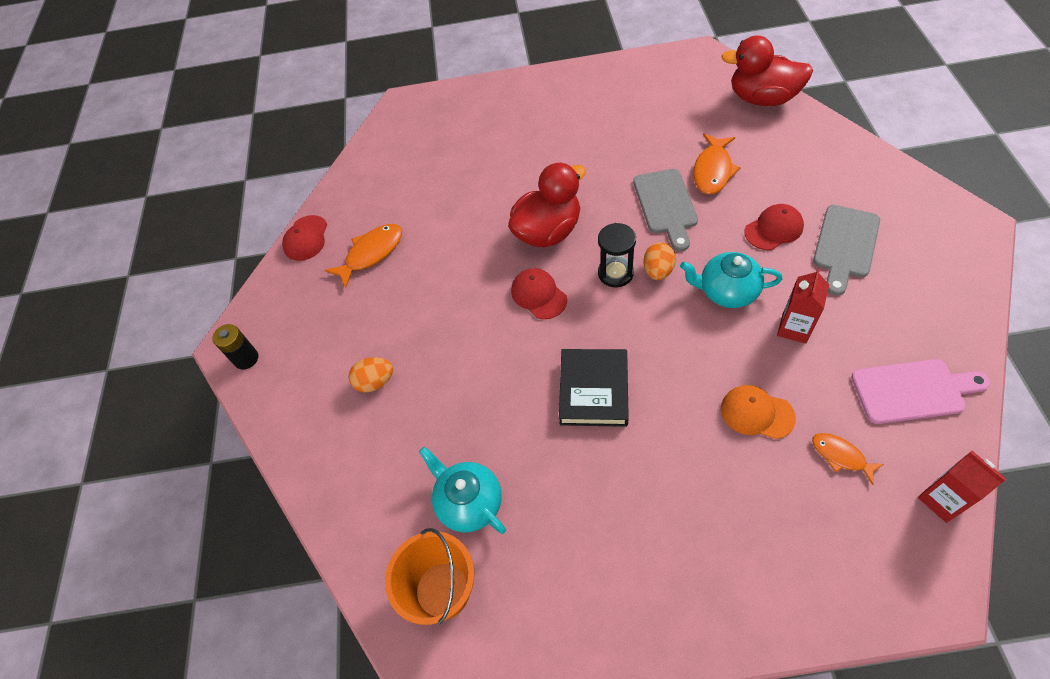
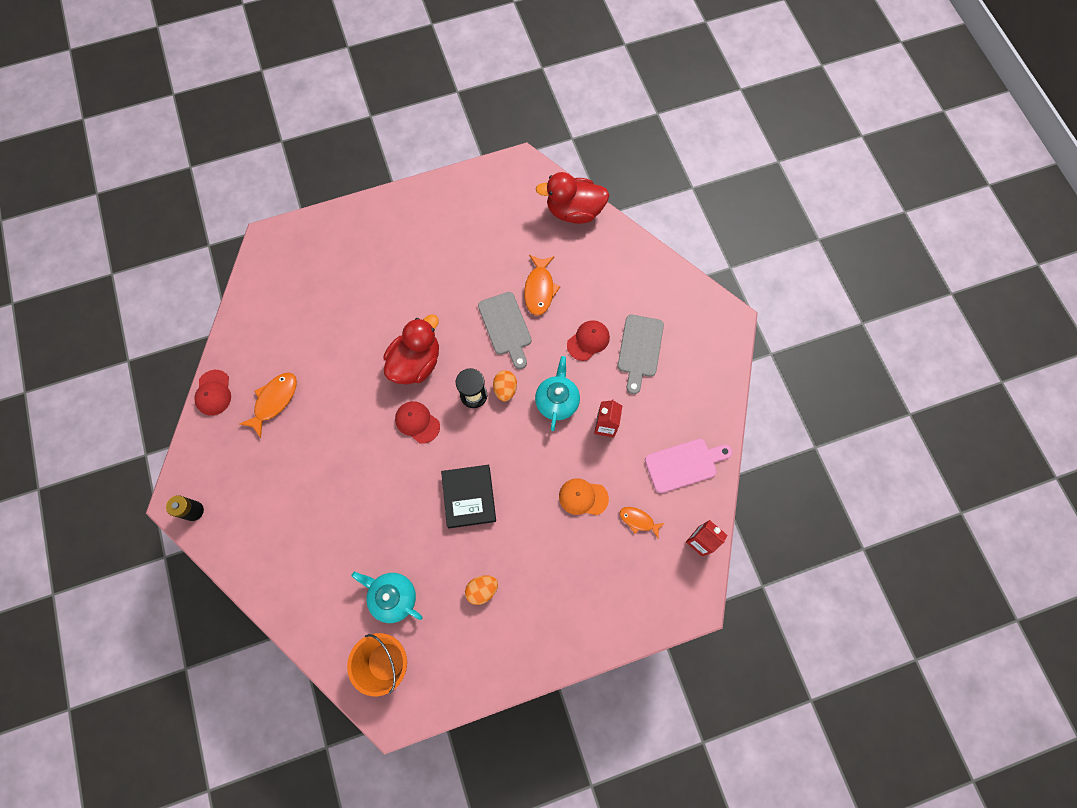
camera: 20 degrees left, 15 degrees up
(375, 382) = (304, 515): orange egg -> orange egg (482, 590)
(727, 291) = (557, 401): turquoise teapot -> turquoise teapot turned 105 degrees clockwise

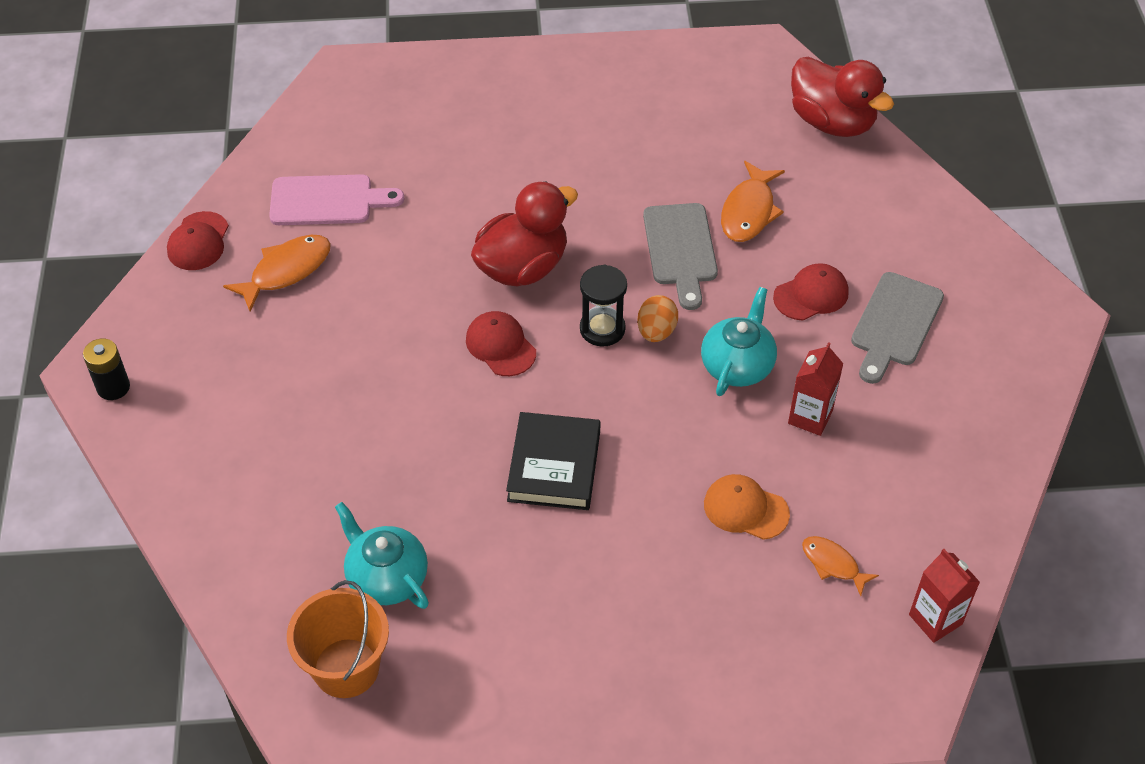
camera: 15 degrees right, 20 degrees down
(482, 590) = (537, 602): orange egg -> none
(574, 211) = (832, 122): red duck -> red duck turned 150 degrees counterclockwise
(684, 464) = (933, 501): pink cutting board -> pink cutting board (327, 201)

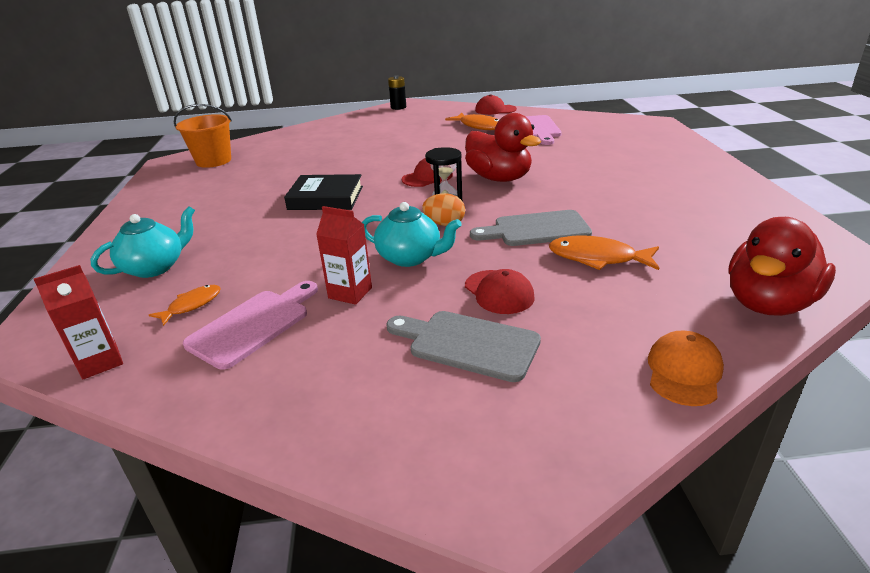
camera: 90 degrees right, 20 degrees down
(386, 578) = (263, 164): turquoise teapot -> turquoise teapot (155, 267)
(745, 509) = (264, 265): orange cap -> orange cap (684, 372)
(869, 495) = (254, 325): none -> pink cutting board

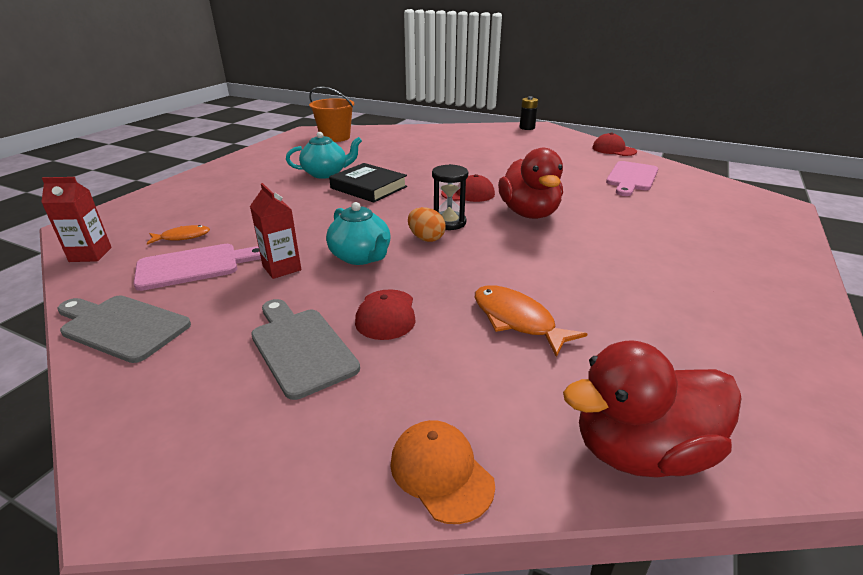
camera: 30 degrees right, 0 degrees up
(155, 267) = (200, 202): turquoise teapot -> turquoise teapot (326, 173)
(479, 126) = (576, 161): orange fish -> none
(536, 229) = (497, 271): grey cutting board -> grey cutting board (122, 326)
(684, 372) = (441, 472): orange cap -> orange cap turned 90 degrees counterclockwise

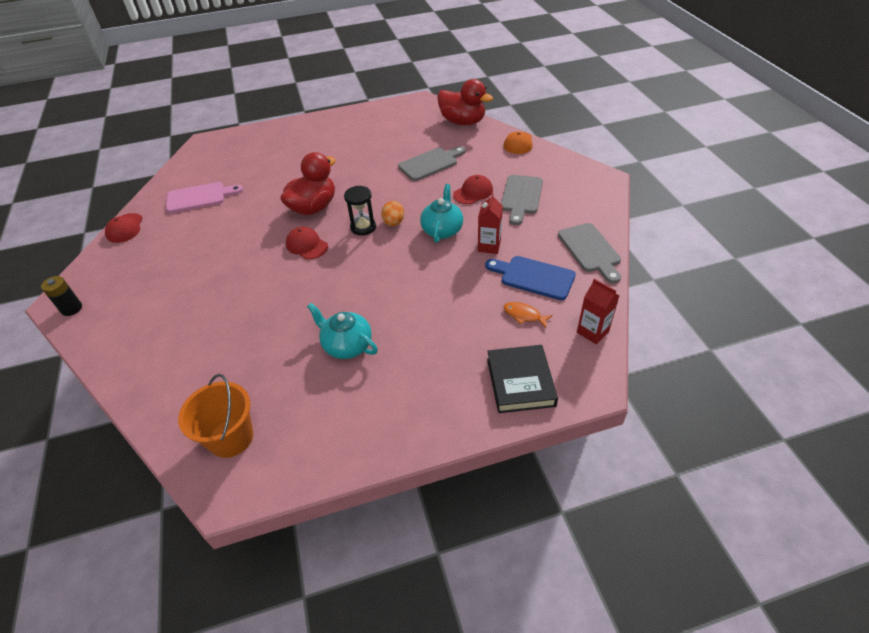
camera: 130 degrees left, 15 degrees up
(194, 266) = (533, 277): pink cutting board -> blue cutting board
(368, 187) = (348, 297): black book -> black book (520, 382)
(517, 320) = (430, 163): orange fish -> grey cutting board

